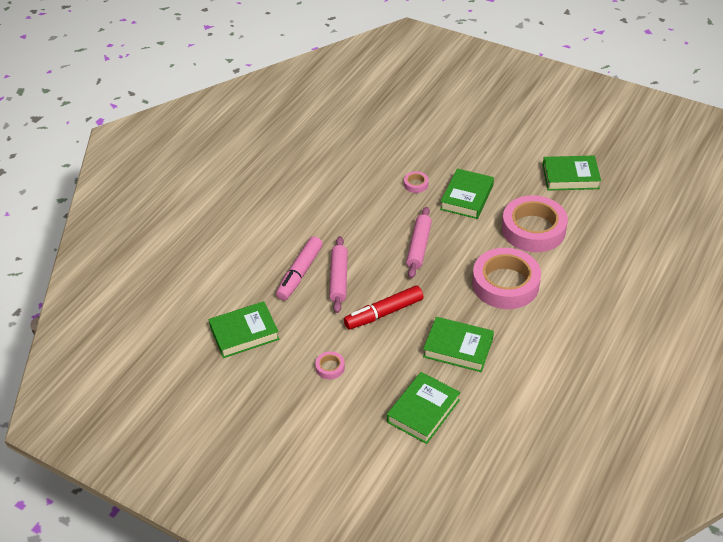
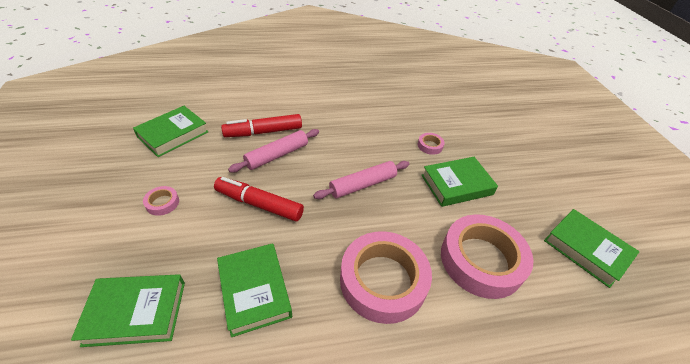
camera: 45 degrees right, 0 degrees up
(244, 333) = (173, 134): green book -> green book turned 75 degrees counterclockwise
(300, 273) = (263, 132): pink marker -> red marker

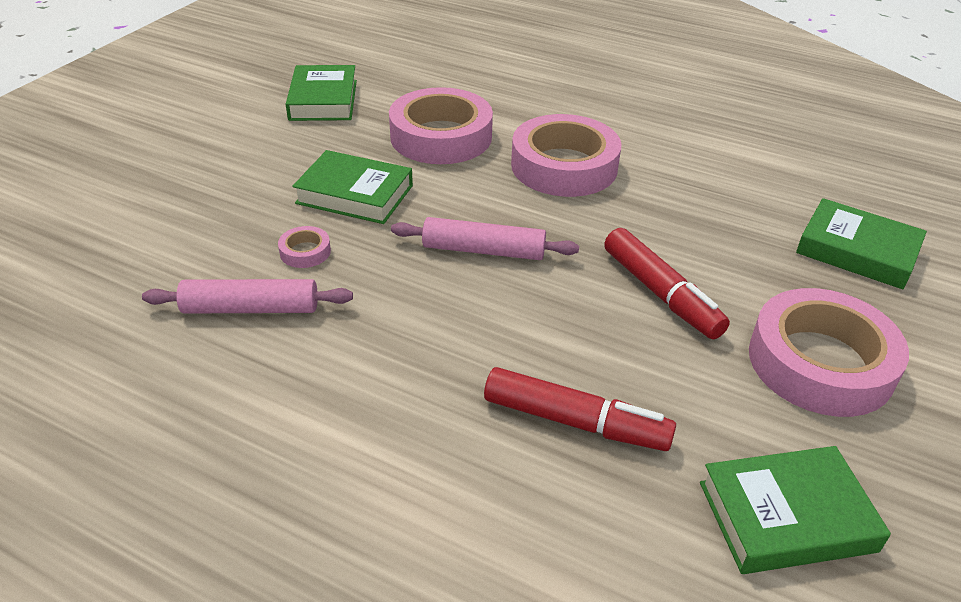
camera: 140 degrees left, 5 degrees down
(162, 203) = (820, 362): pink tape -> pink tape, size x2.45
(254, 291) = (712, 214): green book -> none
(277, 155) = (582, 356): pink rolling pin -> pink rolling pin (251, 308)

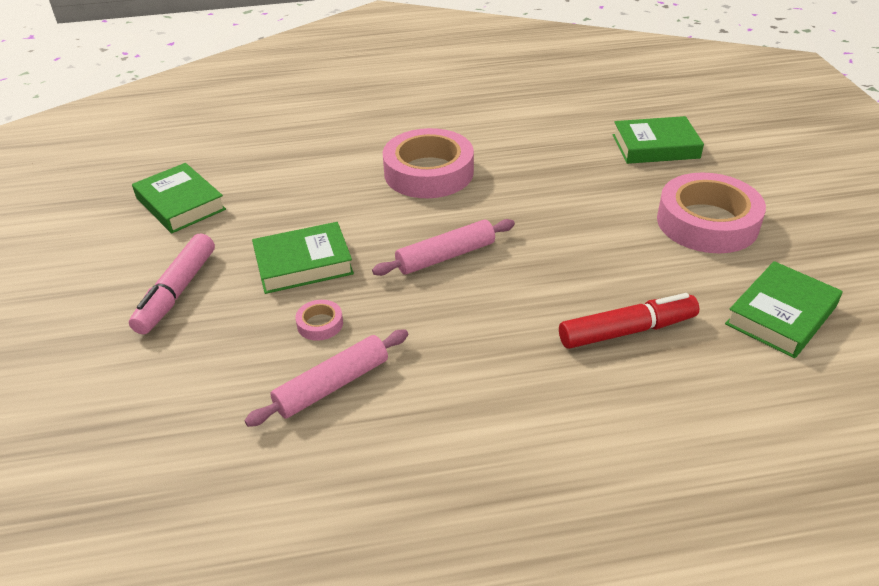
camera: 35 degrees left, 0 degrees up
(236, 168) = (177, 292): none -> pink marker
(441, 136) = (315, 190): pink tape -> none
(661, 293) = (584, 227): red marker -> none

